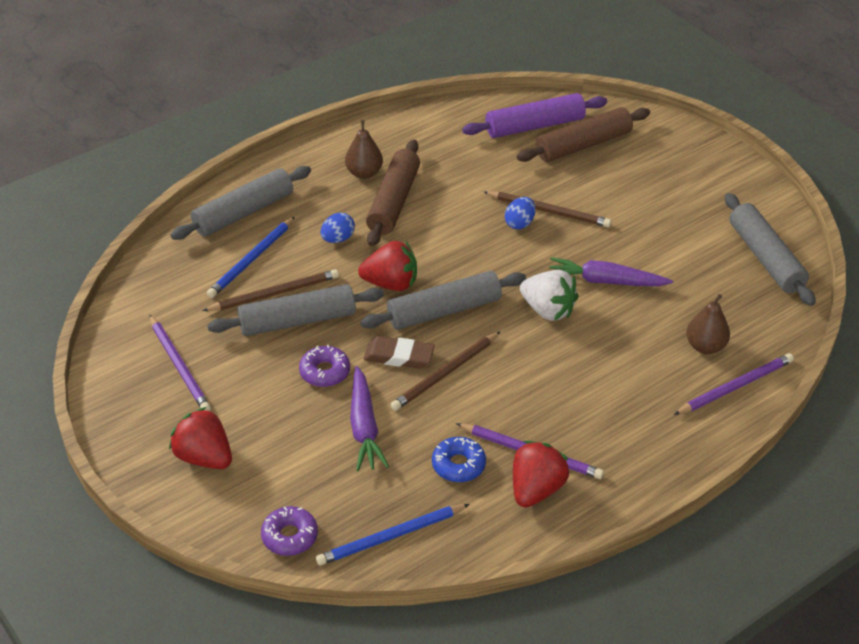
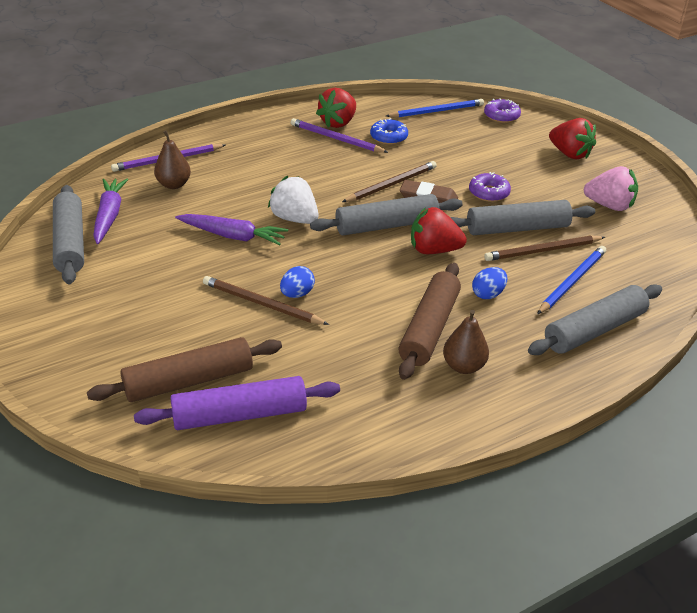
camera: 175 degrees left, 5 degrees down
(179, 366) = (609, 205): purple pencil -> pink strawberry
(364, 427) = (455, 160): purple carrot -> purple carrot (109, 216)

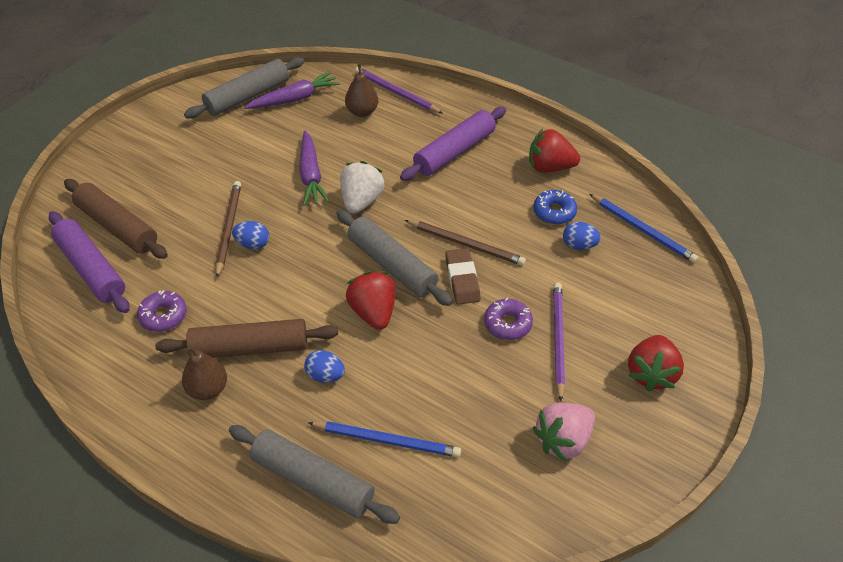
camera: 65 degrees right, 10 degrees up
(277, 156) = (454, 152): none -> purple rolling pin
(336, 139) = (518, 177): purple pencil -> purple pencil (558, 339)
(432, 139) = (579, 245): none -> blue egg
(501, 116) = (684, 287): purple donut -> purple donut (163, 316)
(517, 228) = (455, 367): grey rolling pin -> none
(542, 251) = (428, 400): brown pencil -> none
(609, 205) = (563, 440): pink strawberry -> pink strawberry turned 60 degrees clockwise

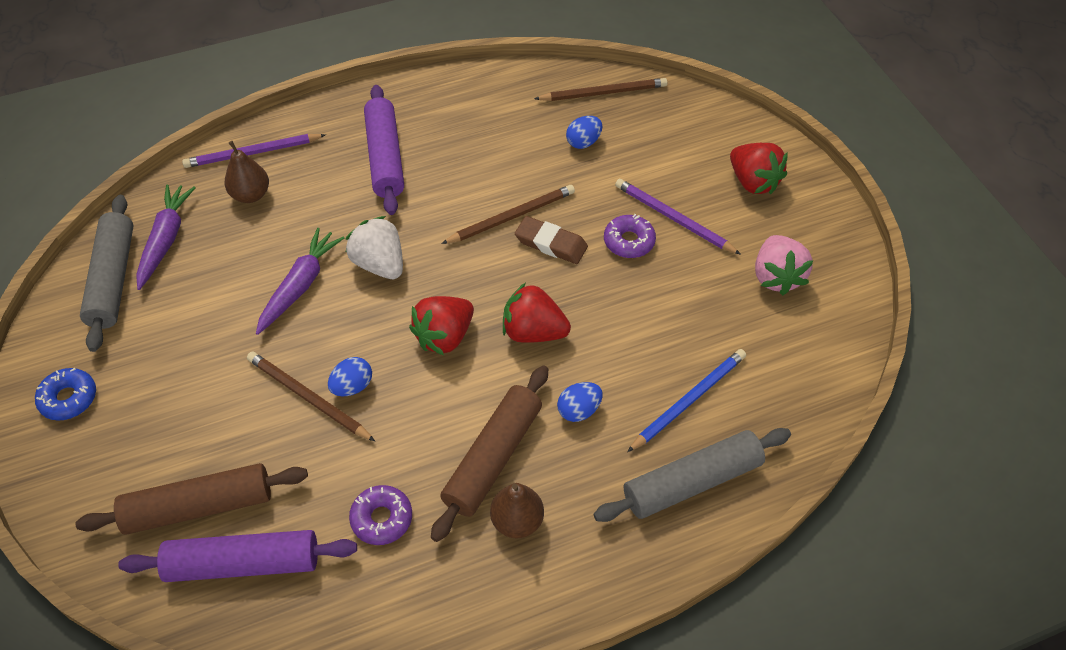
camera: 55 degrees left, 5 degrees up
(311, 175) = (300, 286): purple carrot -> purple carrot turned 90 degrees counterclockwise
(392, 265) = (487, 285): grey rolling pin -> none
(550, 167) = (474, 105): red strawberry -> red strawberry (444, 336)
(554, 212) = (530, 134): blue donut -> blue donut (69, 398)
(643, 230) = (603, 93): blue pencil -> brown pencil

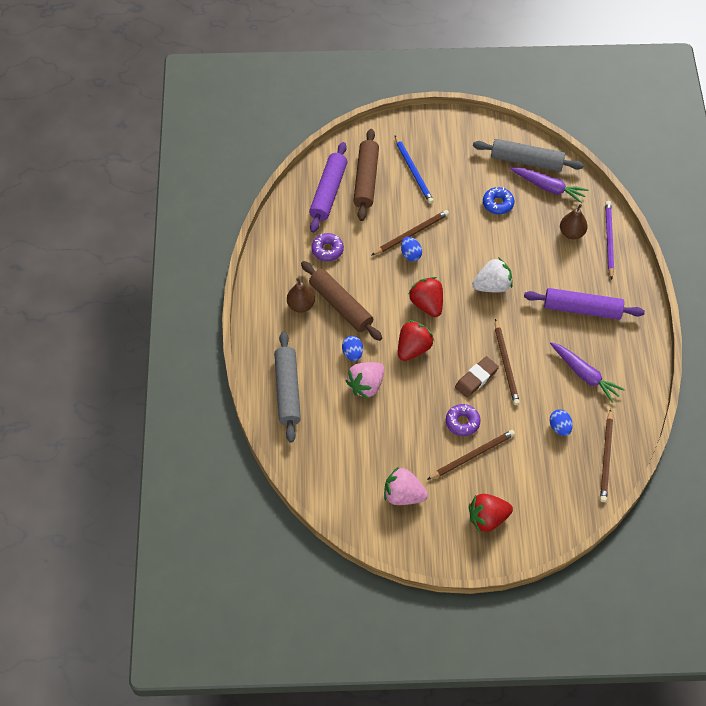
camera: 110 degrees right, 5 degrees up
(69, 398) = (451, 136): blue donut -> blue donut (498, 204)
(300, 286) = (490, 244): purple carrot -> purple carrot (584, 375)
(627, 373) = (366, 385): none -> pink strawberry
(673, 218) = (472, 455): purple pencil -> brown pencil
(689, 400) = (336, 409): blue pencil -> blue pencil (413, 171)

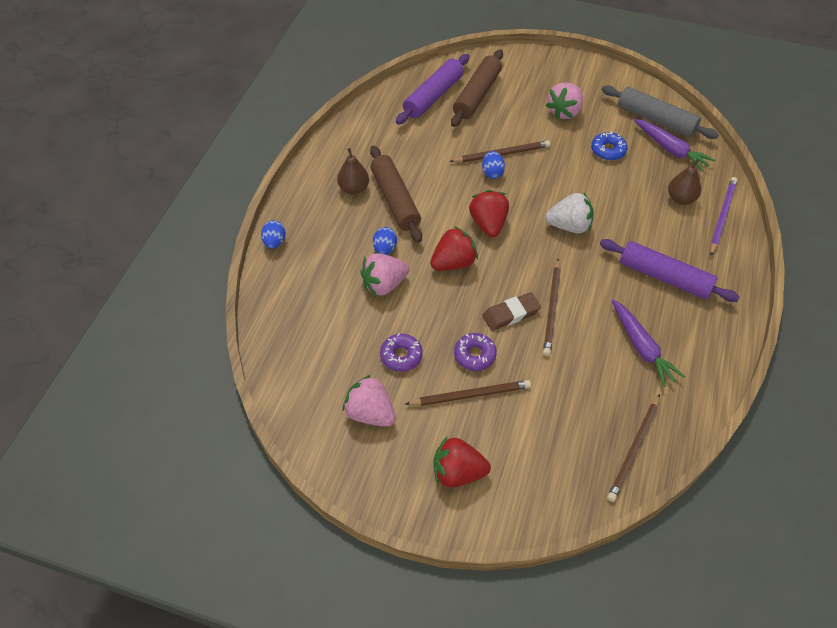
camera: 20 degrees right, 5 degrees down
(287, 390) = (297, 265): grey rolling pin -> none
(327, 250) = (407, 146): purple donut -> purple donut (401, 356)
(413, 171) = (530, 100): blue pencil -> none
(447, 175) = (564, 112): none -> pink strawberry
(559, 427) = (588, 396): blue egg -> blue egg (274, 242)

